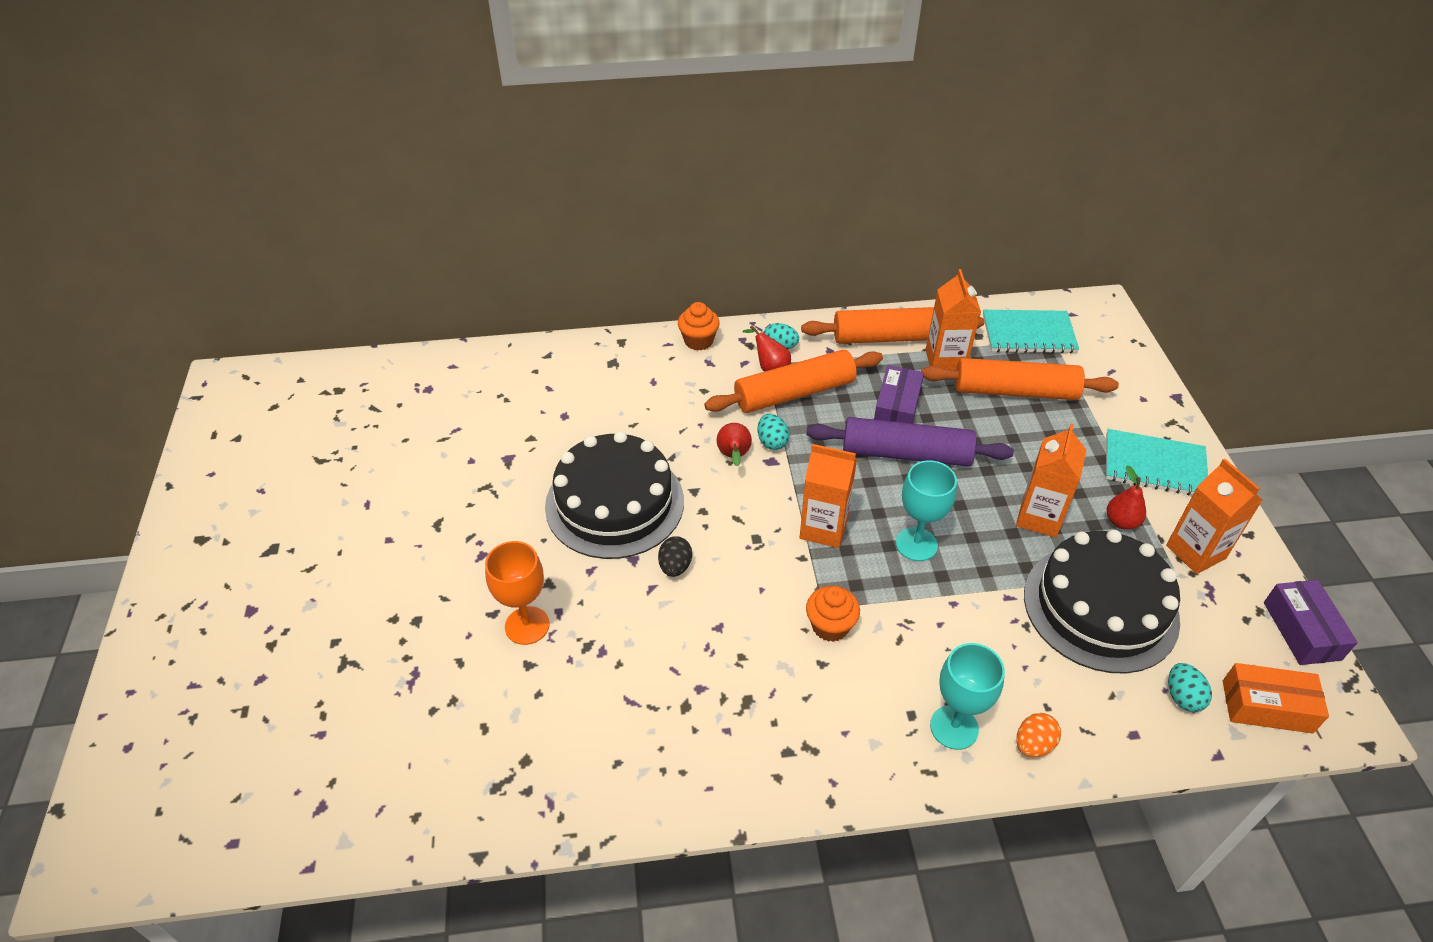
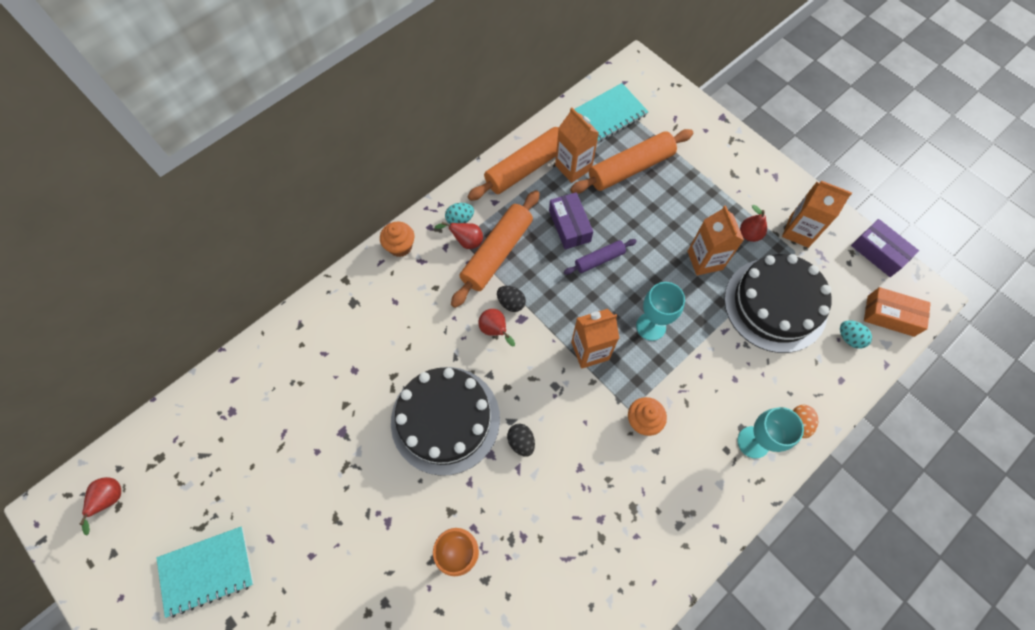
camera: 35 degrees left, 20 degrees up
(273, 399) = (111, 500): none -> red pear
(772, 442) = (511, 303): turquoise egg -> black egg
(906, 454) = (599, 259): purple rolling pin -> purple rolling pin, size x0.54
(1154, 465) = (742, 180): turquoise notebook -> turquoise notebook (207, 571)
(1267, 707) = (890, 316): orange box -> orange box turned 45 degrees clockwise

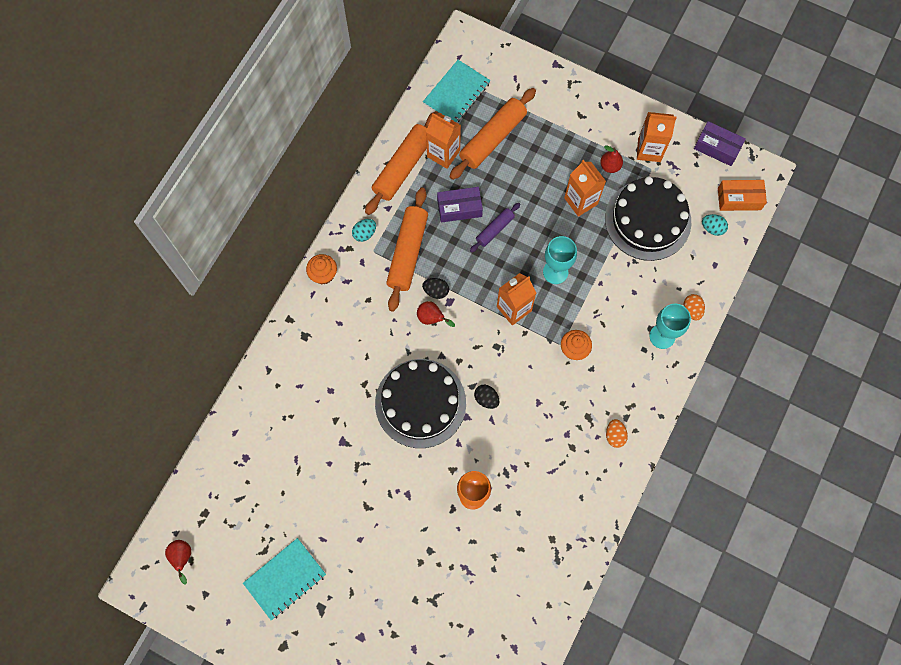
camera: 20 degrees left, 5 degrees up
(466, 241) = (377, 251): red pear -> none
(569, 226) = (459, 208): purple box -> purple box turned 60 degrees counterclockwise
(658, 543) = (614, 435): none -> orange egg

